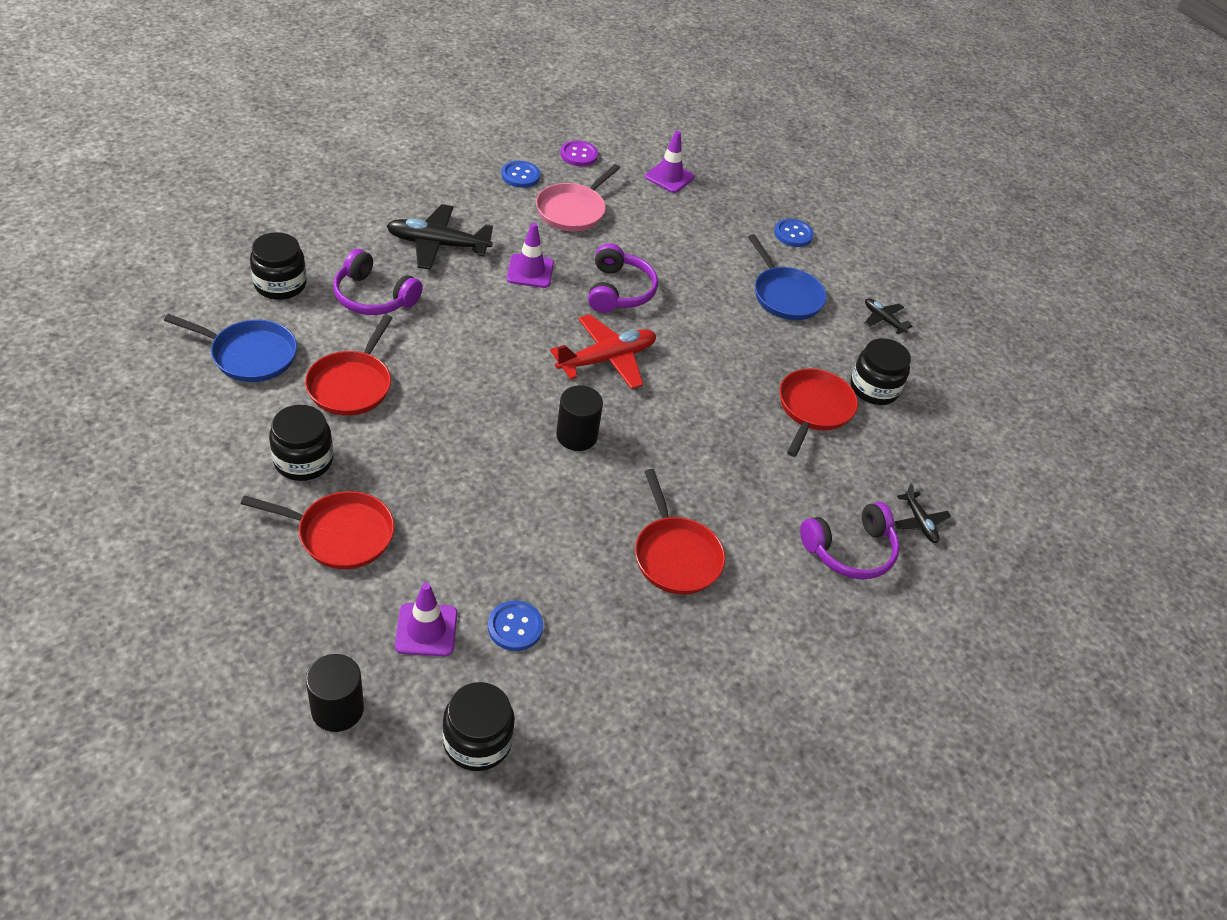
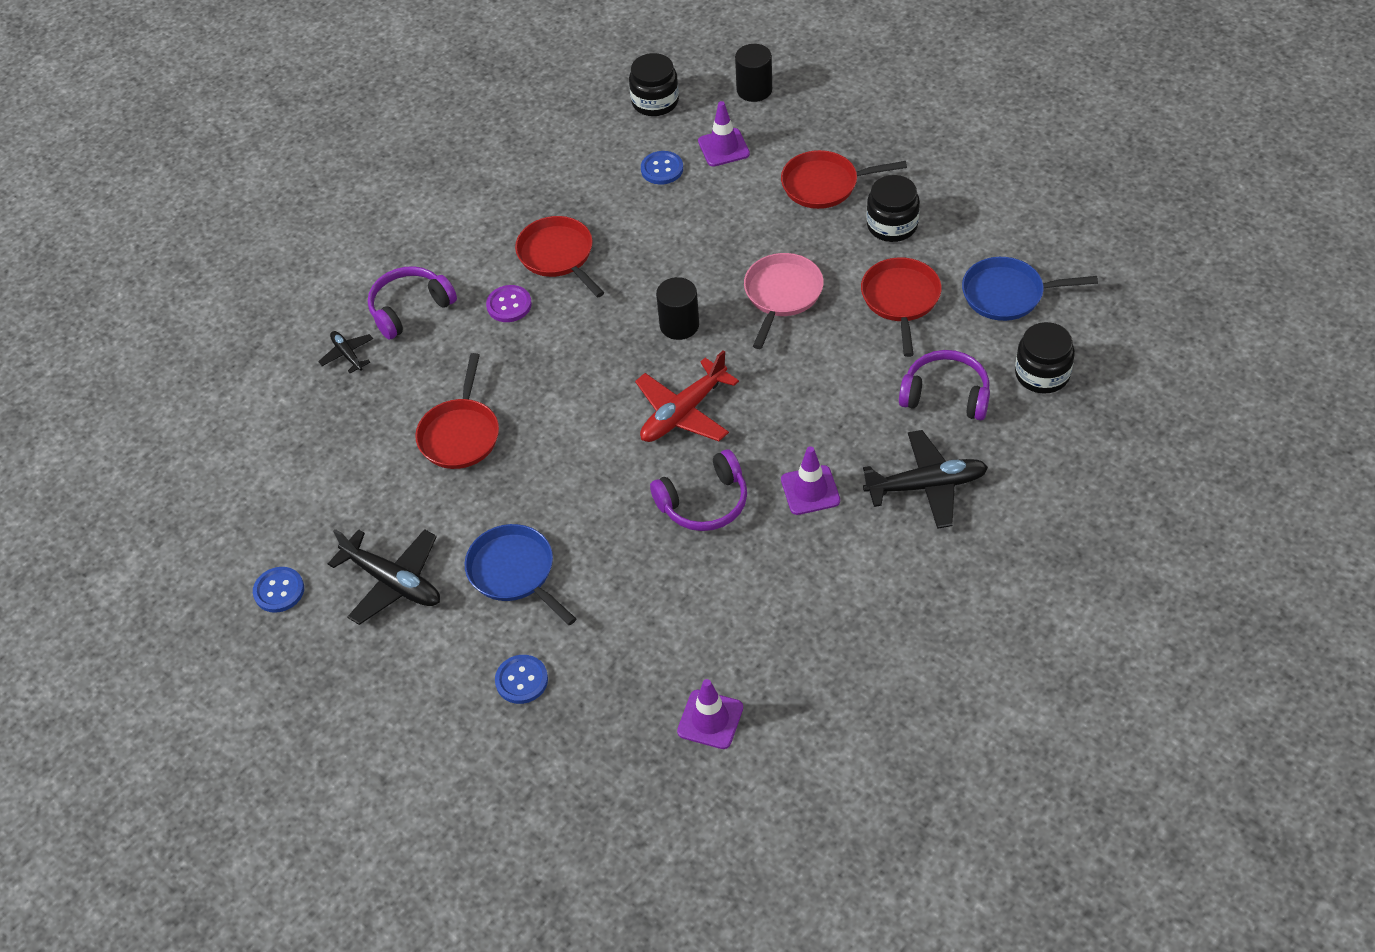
camera: 175 degrees right, 5 degrees up
(520, 176) = (897, 635): blue button -> blue button (279, 591)
(573, 210) = (806, 603): pink pan -> pink pan (782, 295)
(579, 155) = (844, 709): purple button -> purple button (509, 305)
(618, 291) = (704, 502): purple headphones -> purple headphones turned 105 degrees counterclockwise
(874, 388) = (398, 482): black jar -> none
(883, 320) = (393, 582): black plane -> black plane, size x1.89

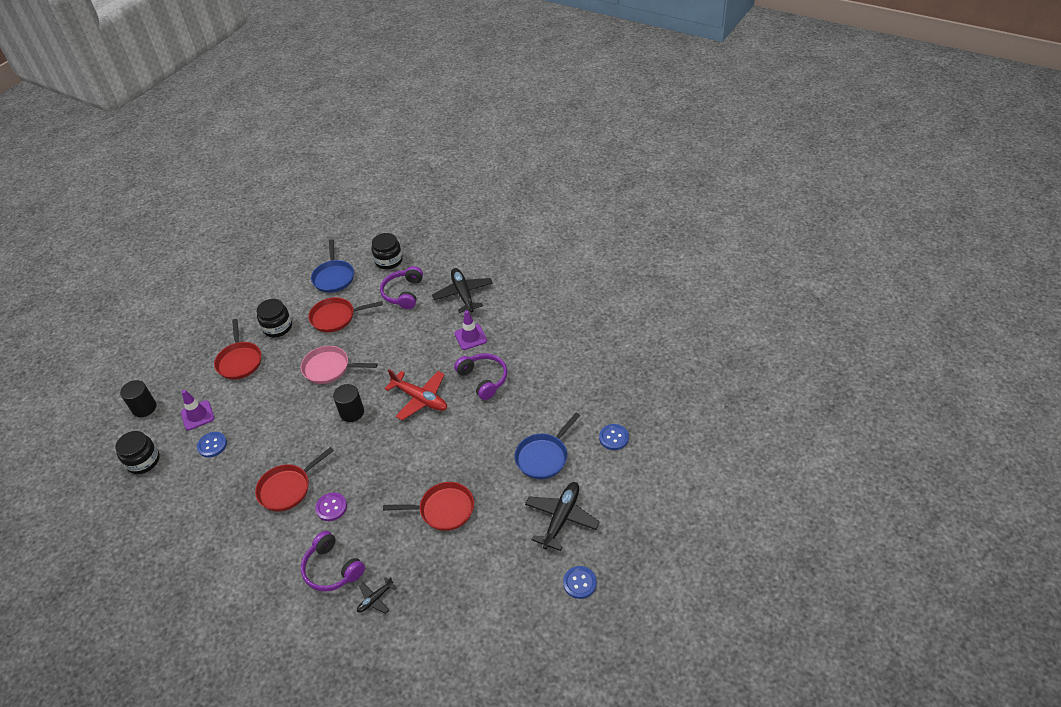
camera: 100 degrees left, 5 degrees down
(710, 719) = (617, 355): purple traffic cone -> none

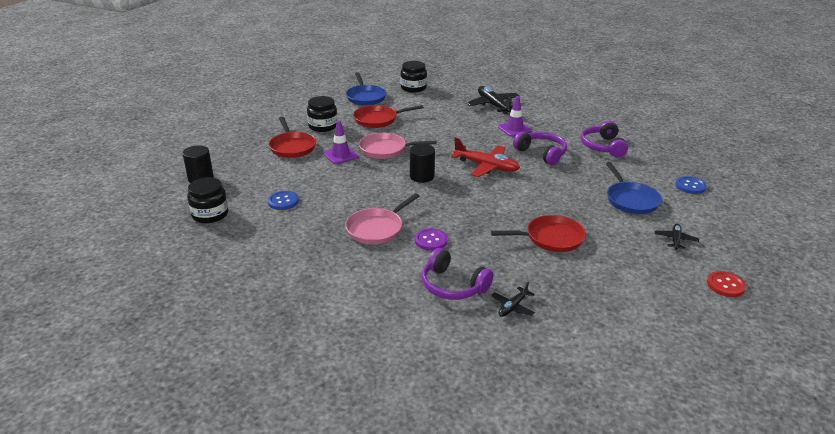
camera: 10 degrees left, 15 degrees down
(197, 415) = (260, 182): purple traffic cone -> purple traffic cone (340, 155)
(287, 488) = (377, 228): red pan -> pink pan
(403, 293) = (437, 105): purple headphones -> purple headphones (602, 146)
(543, 457) = (630, 200): blue pan -> blue pan turned 45 degrees counterclockwise
(561, 518) = (675, 240): black plane -> black plane, size x0.53
(579, 583) = (725, 285): blue button -> red button

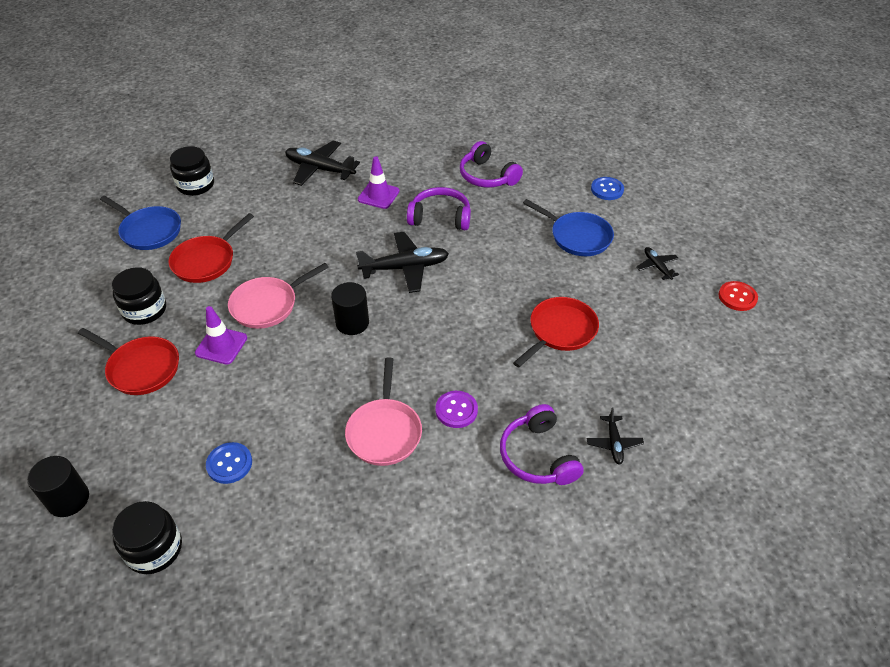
camera: 40 degrees left, 15 degrees up
(453, 285) = (538, 456): purple headphones -> purple headphones turned 75 degrees clockwise
(486, 166) = (405, 268): red plane -> black plane

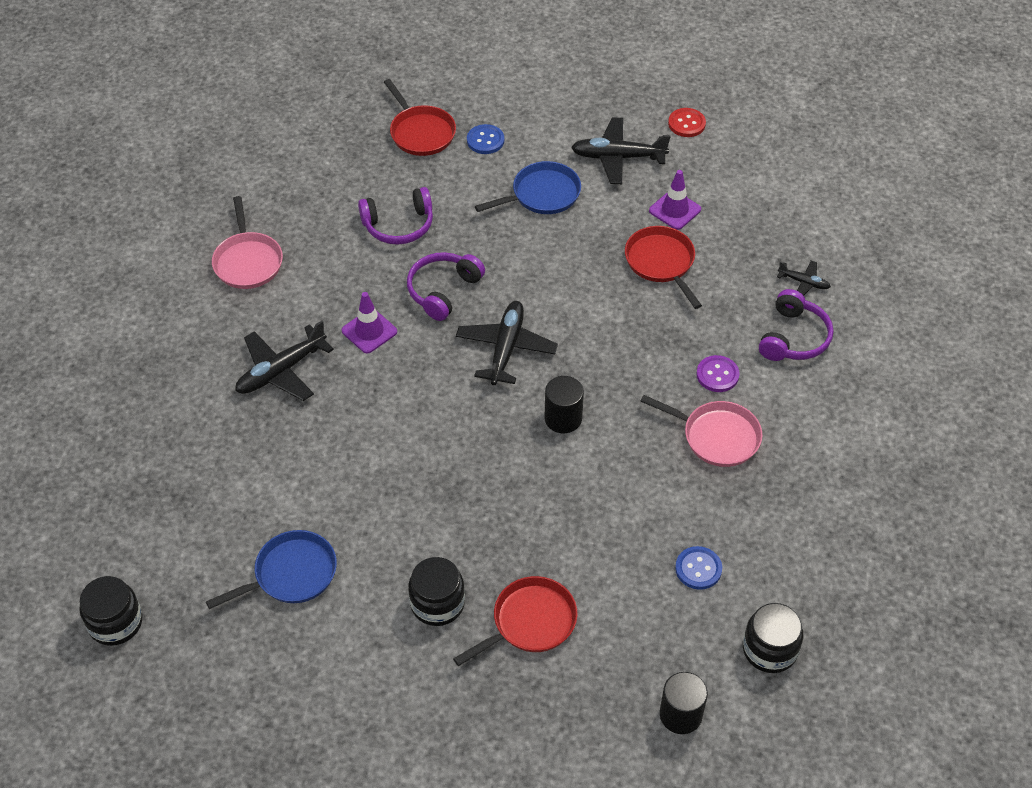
camera: 65 degrees left, 5 degrees up
(196, 185) = (227, 506): black jar -> black jar (115, 622)
(206, 261) = (386, 525): red pan -> red pan (420, 132)
(221, 345) = (535, 541): purple traffic cone -> purple traffic cone (675, 210)
(268, 305) = (495, 484): pink pan -> pink pan (248, 261)
(538, 456) = (793, 337): purple headphones -> purple headphones turned 75 degrees counterclockwise
(657, 266) = (617, 157): black plane -> black plane, size x1.89

